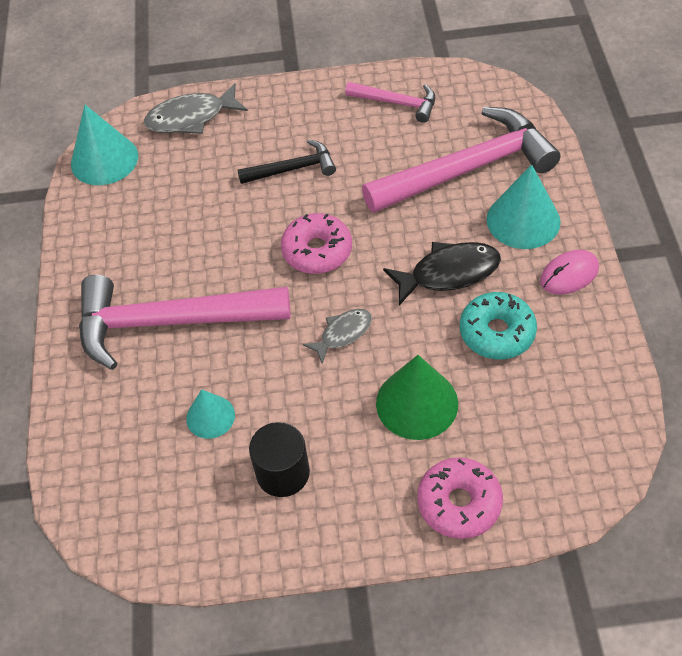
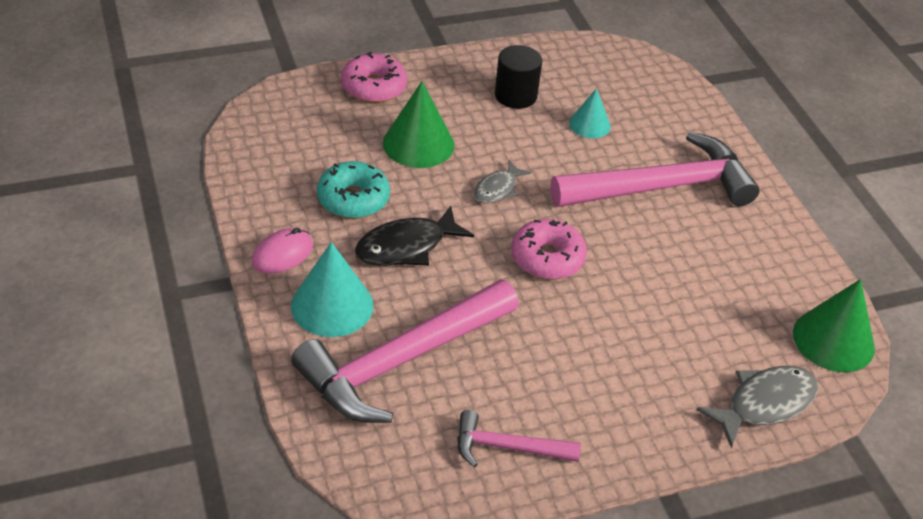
camera: 160 degrees right, 10 degrees down
(104, 159) = (833, 340): turquoise cone -> green cone
(293, 169) = (608, 345): black hammer -> none

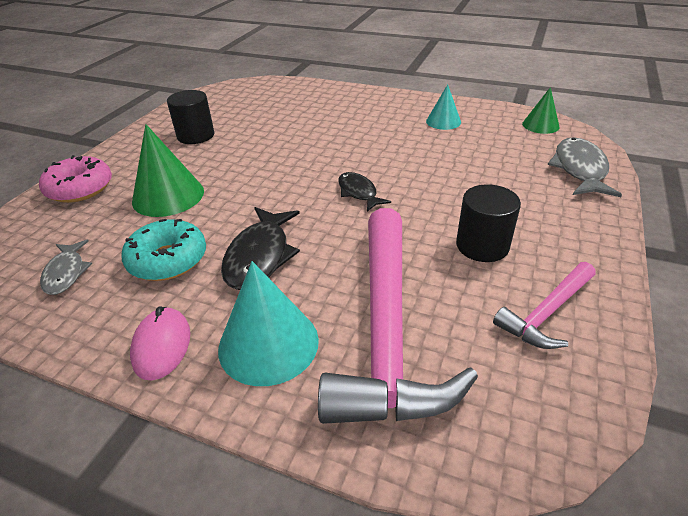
camera: 45 degrees left, 5 degrees down
(497, 189) = (265, 182): grey fish -> grey fish (66, 273)
(547, 258) = (358, 192): pink donut -> black fish
(555, 375) = (482, 245): none -> black cylinder
(589, 124) = (264, 122): turquoise cone -> turquoise cone (443, 121)
(662, 187) = (352, 123): pink hammer -> none
(833, 340) = (540, 125): green cone -> green cone, size x0.60

